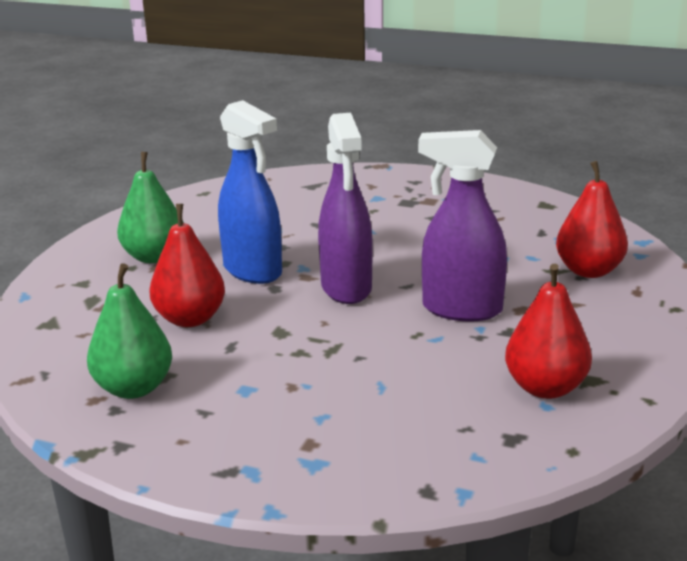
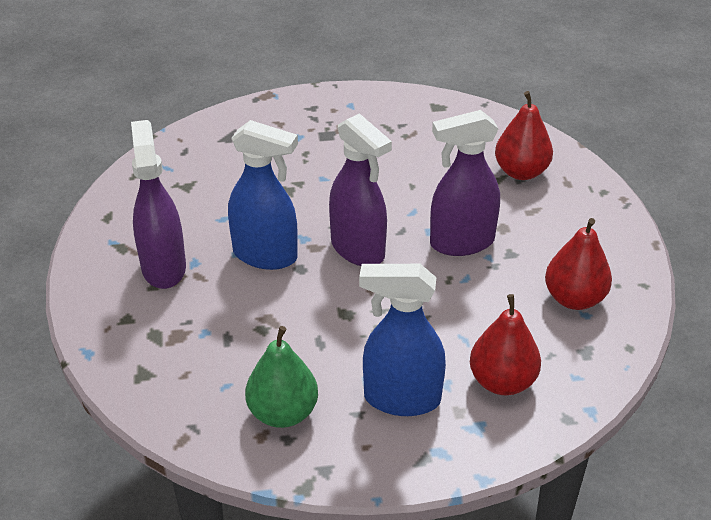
camera: 30 degrees left, 15 degrees up
(154, 257) = (163, 267): green pear -> purple spray bottle
(190, 319) = (261, 326): red pear -> red pear (502, 382)
(260, 413) = (401, 399): none -> blue spray bottle

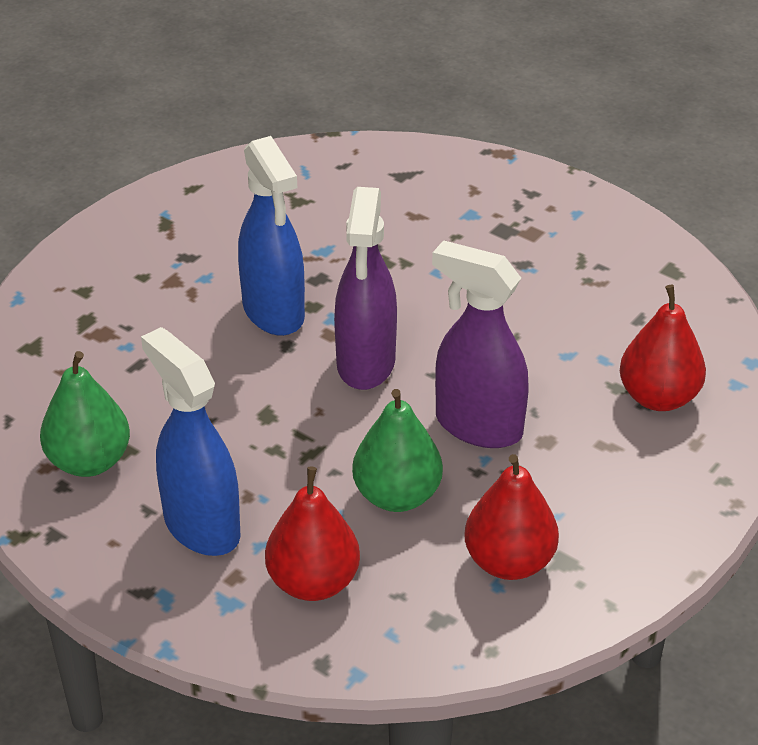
camera: 45 degrees right, 0 degrees up
(163, 267) = (173, 265): purple spray bottle -> none
(475, 306) = (397, 495): none -> green pear

